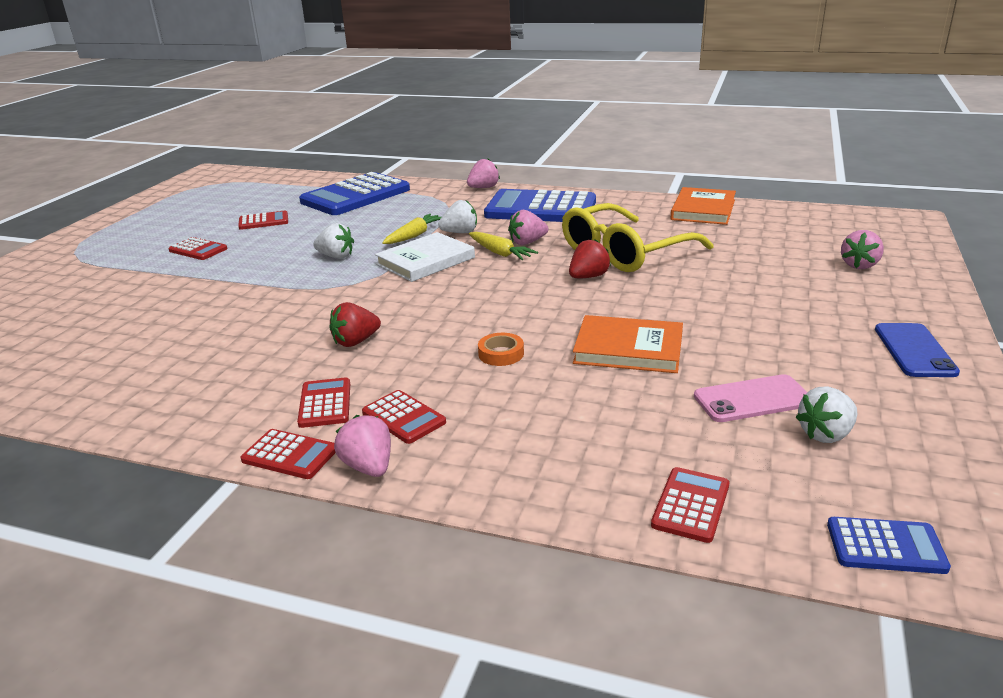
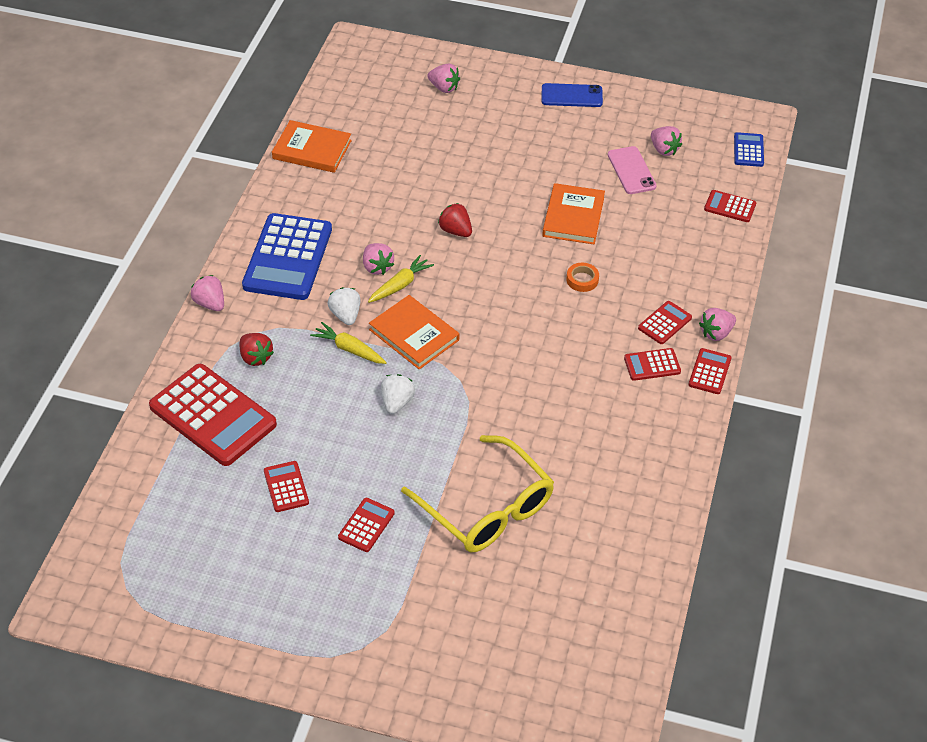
camera: 95 degrees left, 20 degrees up
(356, 196) = (213, 415): blue calculator -> red calculator
(356, 342) = (566, 362): red strawberry -> red strawberry (255, 357)
(425, 261) = (414, 335): white book -> orange book
(625, 252) = (406, 206): yellow glasses -> yellow glasses (486, 507)
(826, 434) = (664, 150): white strawberry -> pink strawberry

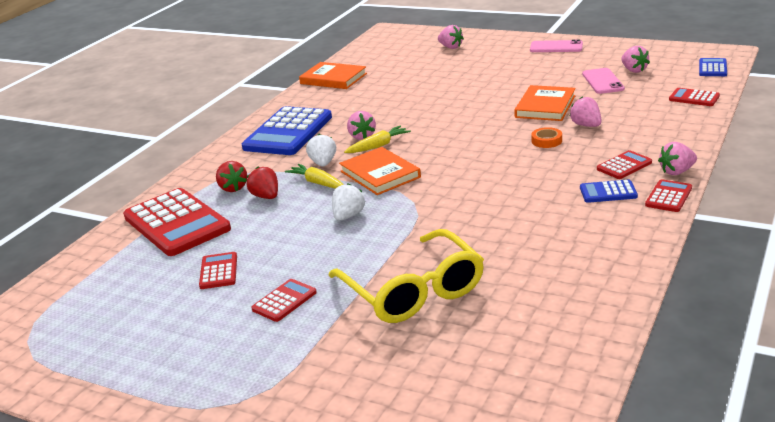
camera: 15 degrees right, 20 degrees down
(210, 303) = (211, 158): pink strawberry -> pink strawberry (586, 125)
(455, 231) = (437, 116): red strawberry -> red strawberry (266, 196)
(571, 96) = (556, 47): blue phone -> pink phone
(652, 365) = (608, 192): red calculator -> blue calculator

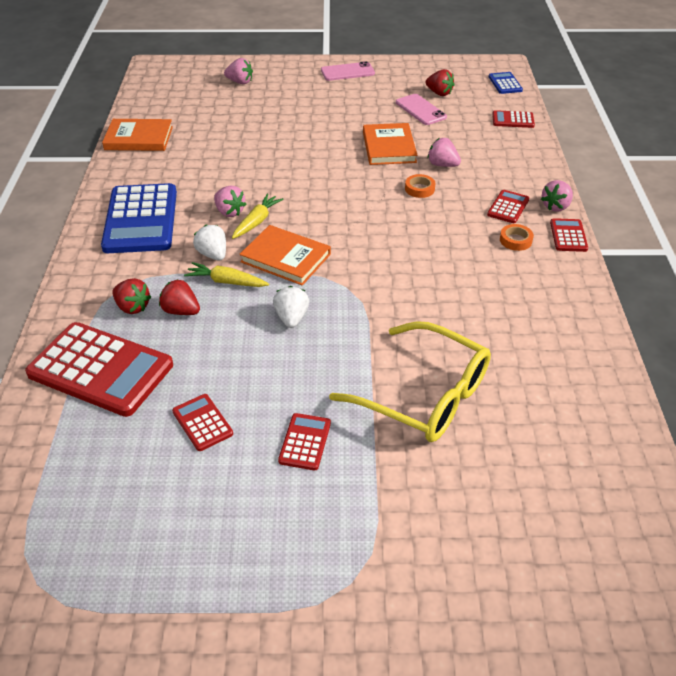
camera: 30 degrees left, 15 degrees up
(608, 192) = (515, 240): blue calculator -> orange tape
(634, 70) = (439, 93): pink strawberry -> red strawberry

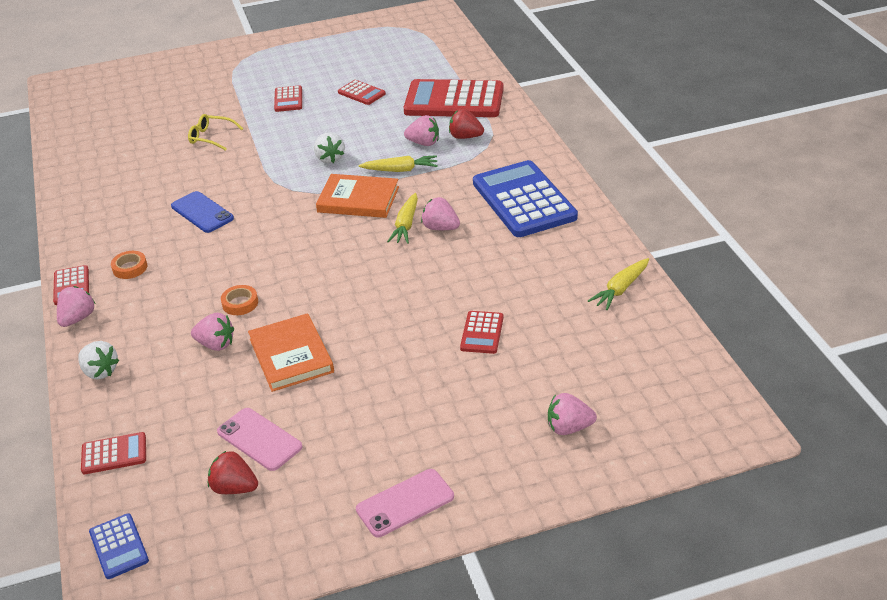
camera: 165 degrees right, 5 degrees down
(139, 138) = (620, 289): orange book -> yellow carrot
(181, 311) = (423, 143): red strawberry -> pink strawberry
(213, 254) = (428, 187): white strawberry -> white strawberry (100, 371)
(423, 395) = (211, 137): yellow glasses -> yellow glasses, size x0.46
(444, 283) = (202, 212): none -> blue phone
(508, 207) = (135, 304): red calculator -> red calculator (482, 333)

